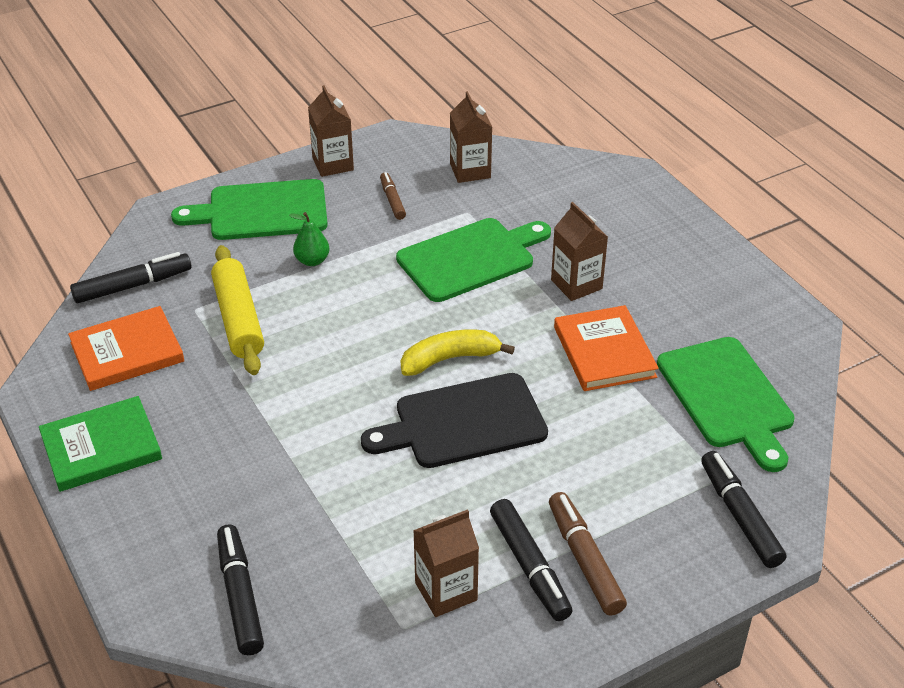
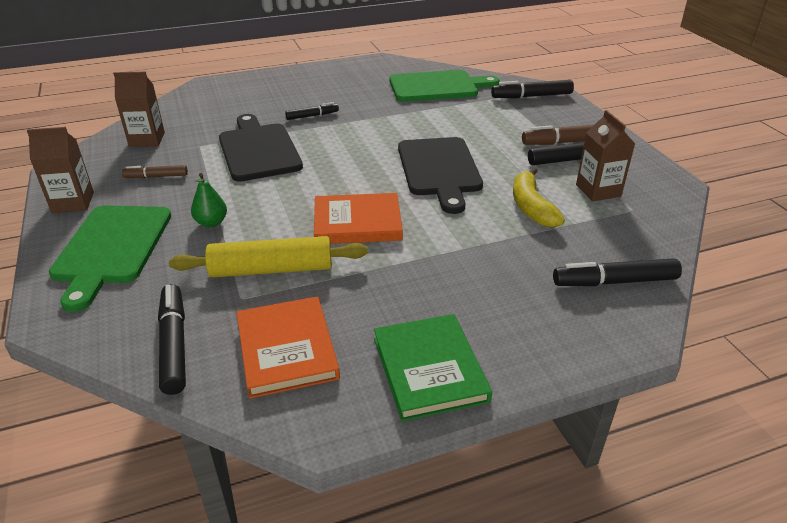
camera: 80 degrees left, 5 degrees down
(449, 359) = (370, 169): yellow banana -> yellow banana (531, 207)
(471, 258) = (258, 150): green cutting board -> black cutting board
(576, 284) = (312, 116): brown carton -> black marker
(604, 352) = (385, 115): orange book -> orange book (357, 223)

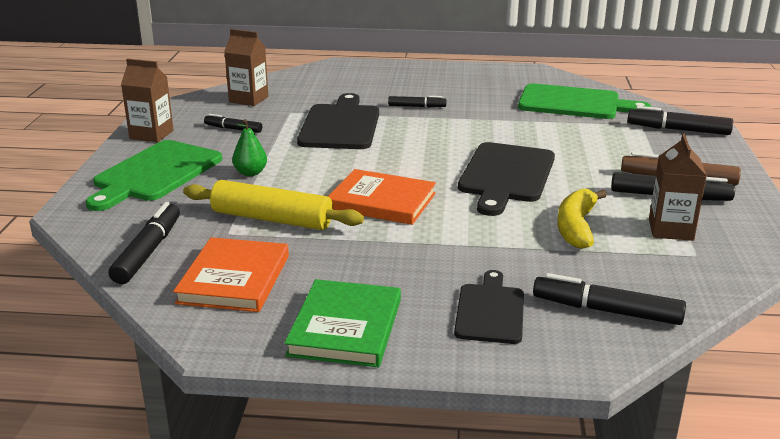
camera: 25 degrees right, 10 degrees down
(156, 176) = (233, 129): brown marker -> black marker
(532, 310) = (490, 311): none -> black cutting board

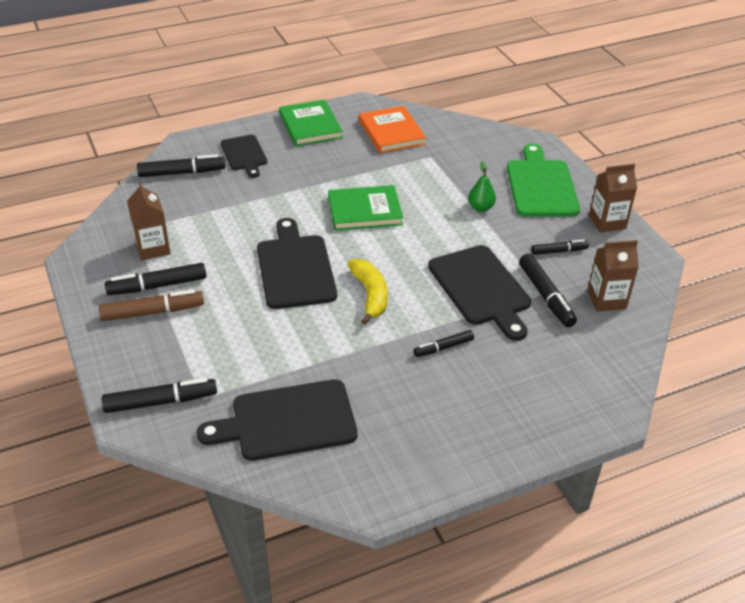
camera: 150 degrees right, 15 degrees up
(148, 251) = (457, 133): black marker -> black marker (546, 296)
(271, 219) = (418, 174): yellow rolling pin -> none
(382, 201) = (365, 211): orange book -> green book
(574, 103) = (287, 421): green cutting board -> black cutting board
(576, 227) = (219, 229): yellow banana -> yellow banana (370, 295)

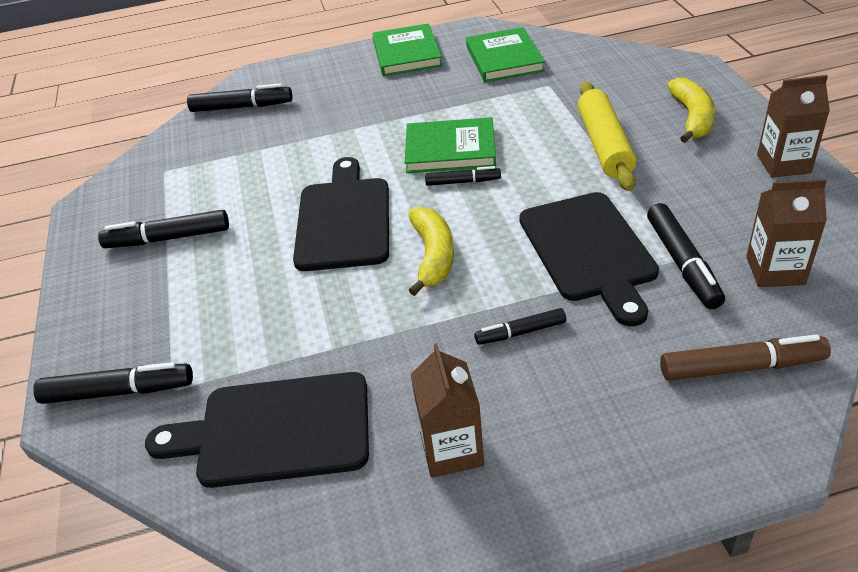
camera: 15 degrees right, 0 degrees up
(153, 248) = (178, 193): brown carton -> brown carton (451, 450)
(153, 312) = (151, 271): brown marker -> brown marker (741, 367)
(244, 155) = (320, 86): black cutting board -> none
(391, 132) = (504, 59): orange book -> green book
(480, 207) = (604, 145): green pear -> yellow rolling pin
(541, 185) = (692, 118): green cutting board -> yellow banana
(559, 251) = (708, 202): black marker -> black marker (463, 182)

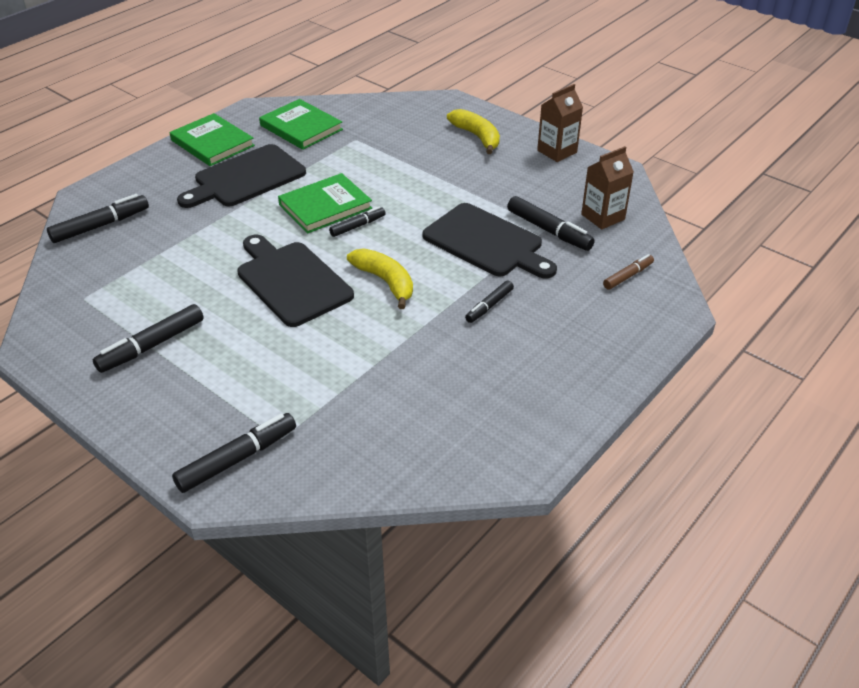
camera: 40 degrees left, 0 degrees up
(275, 430) = (386, 428): black cutting board -> black cutting board (246, 178)
(451, 450) = (510, 387): brown carton -> none
(604, 145) = (435, 171): yellow rolling pin -> none
(741, 367) = (628, 276): brown marker -> brown marker, size x0.62

